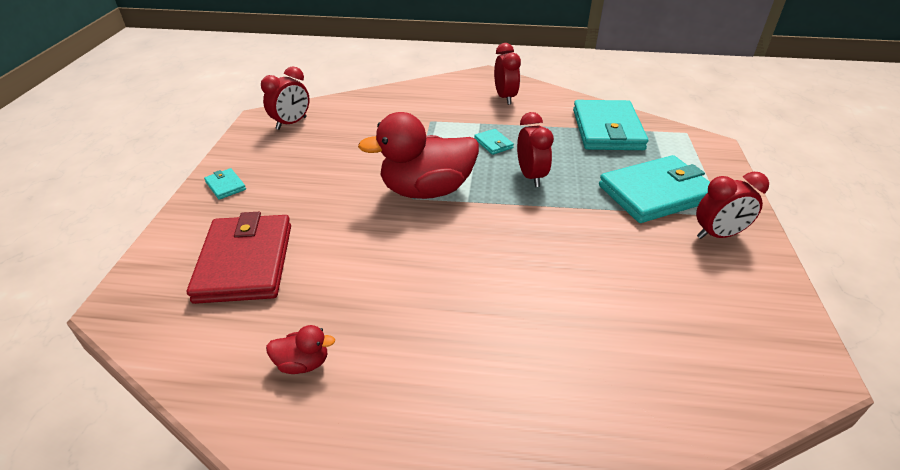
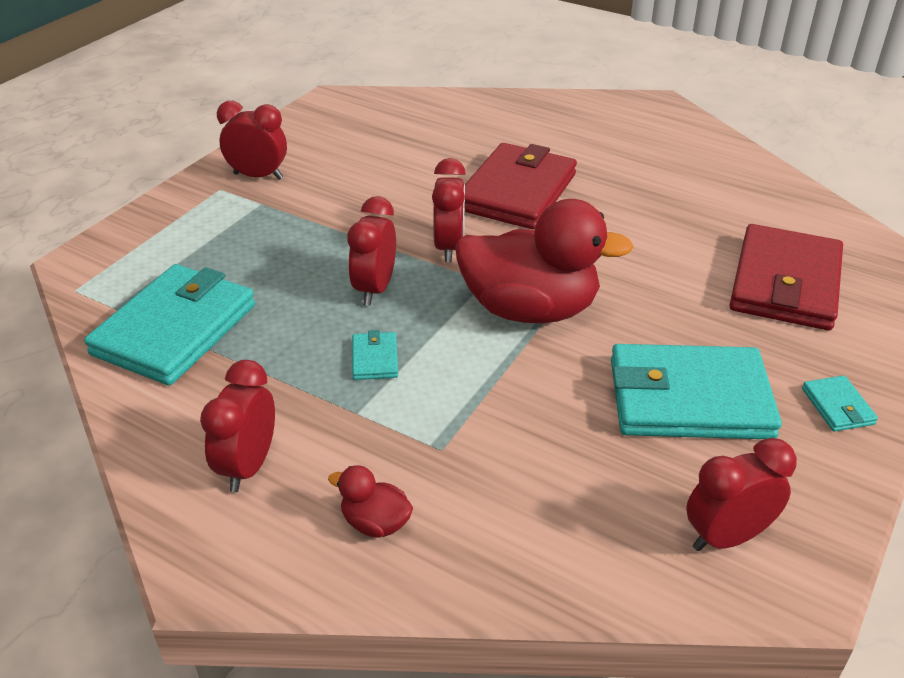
camera: 155 degrees left, 0 degrees up
(303, 363) = (719, 189): red duck -> red duck (375, 523)
(500, 289) = (517, 192): none -> red wallet
(511, 217) = (449, 247): none -> red clock
(656, 193) = (253, 226): turquoise wallet -> turquoise wallet (689, 398)

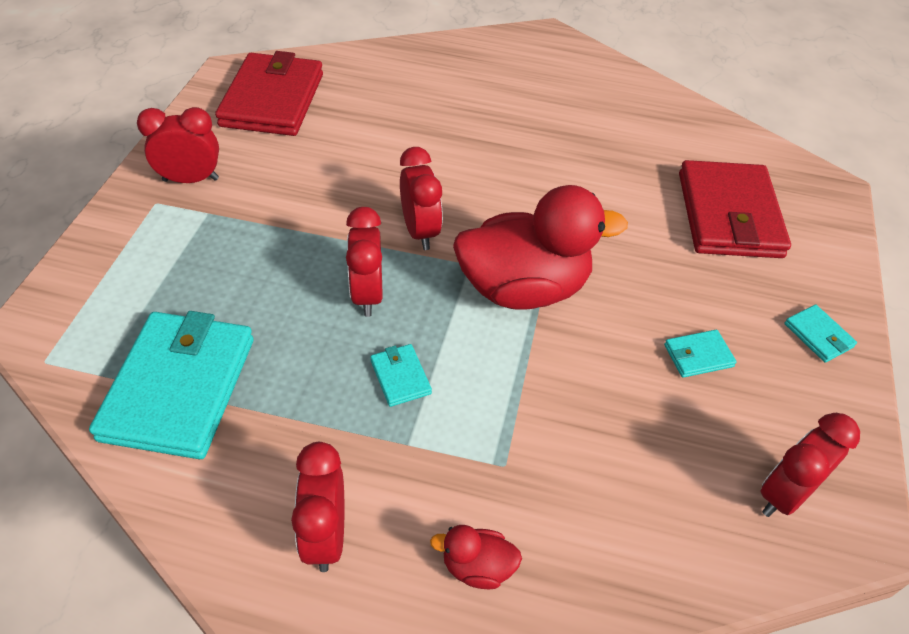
camera: 20 degrees left, 10 degrees up
(517, 192) = (459, 155): red wallet -> red wallet (273, 100)
(689, 398) = (698, 356): turquoise wallet -> turquoise wallet, size x0.42

